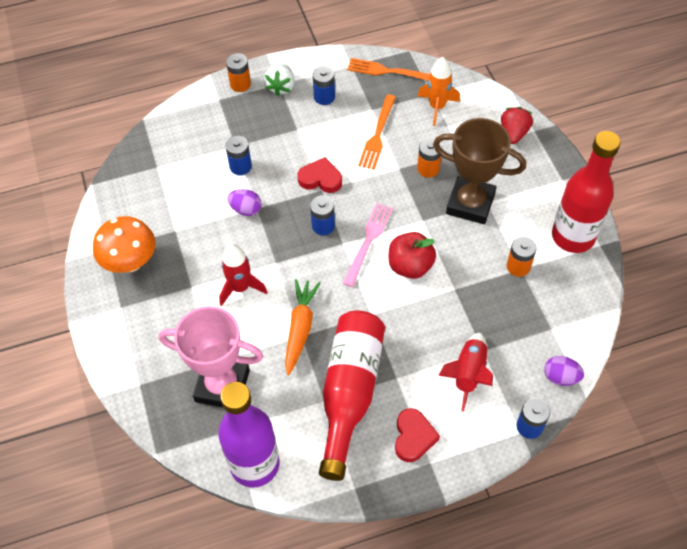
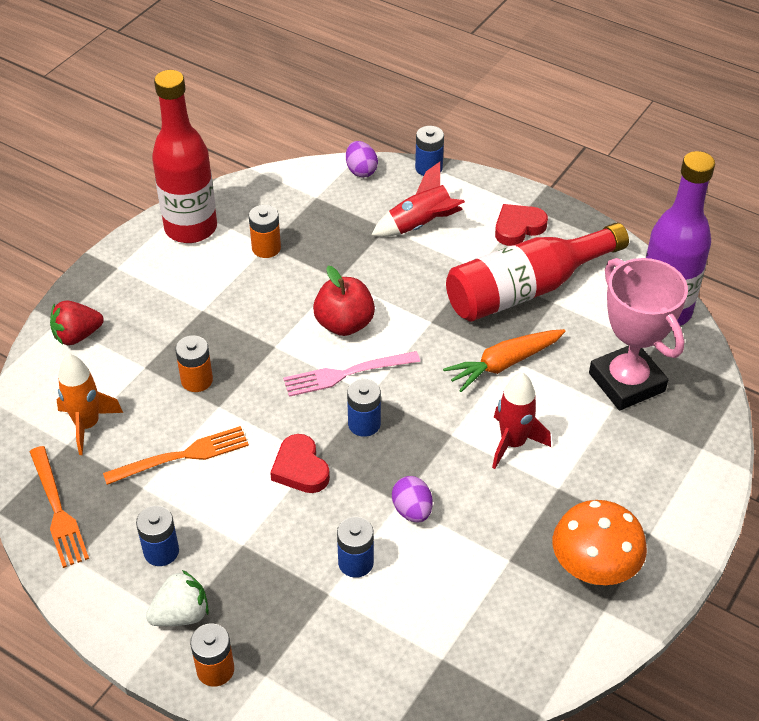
camera: 130 degrees left, 10 degrees down
(470, 204) = (217, 320): brown trophy -> none

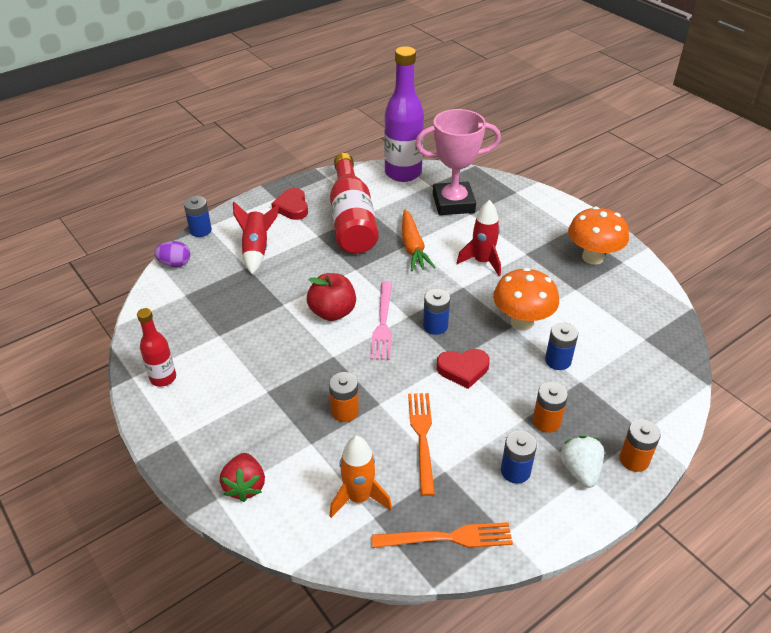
camera: 70 degrees left, 5 degrees down
(191, 228) = (163, 378): red bottle -> red bottle, size x0.53
(266, 248) = (222, 336): orange battery -> orange battery (546, 421)
(412, 510) = (522, 322): purple egg -> orange mushroom

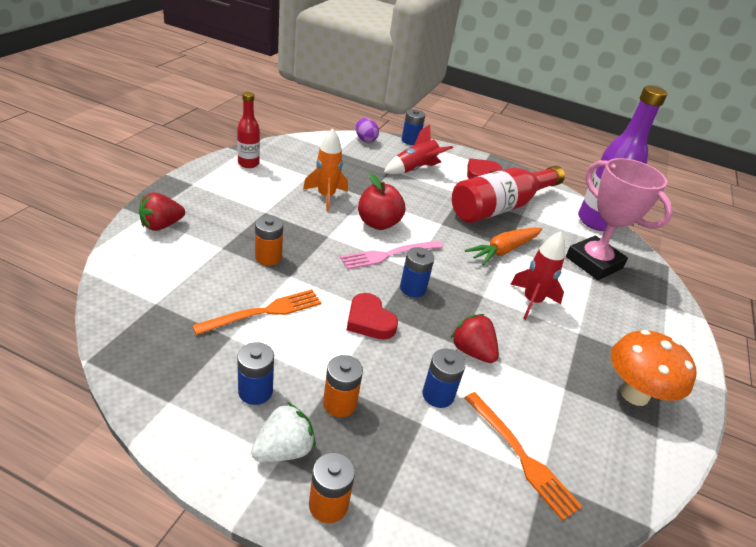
camera: 55 degrees right, 5 degrees down
(359, 498) = (174, 288): orange rocket -> orange rocket (326, 197)
(449, 537) = (149, 358): orange fork -> orange fork (522, 457)
(522, 322) = (472, 351): orange mushroom -> red strawberry

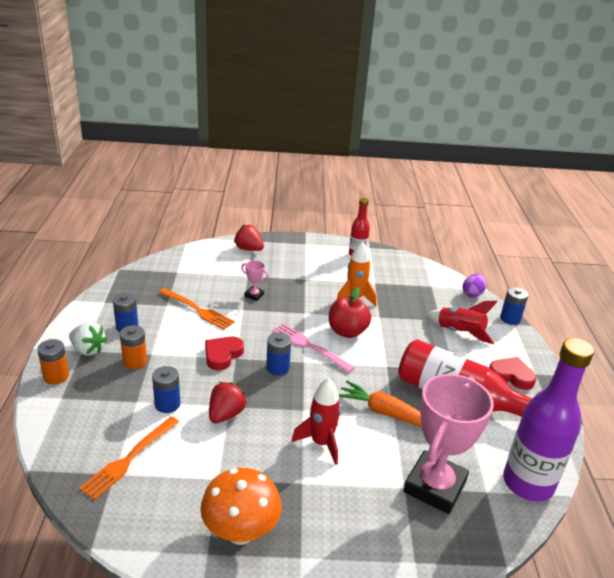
camera: 70 degrees right, 5 degrees down
(268, 257) = (254, 295): orange battery -> pink trophy

